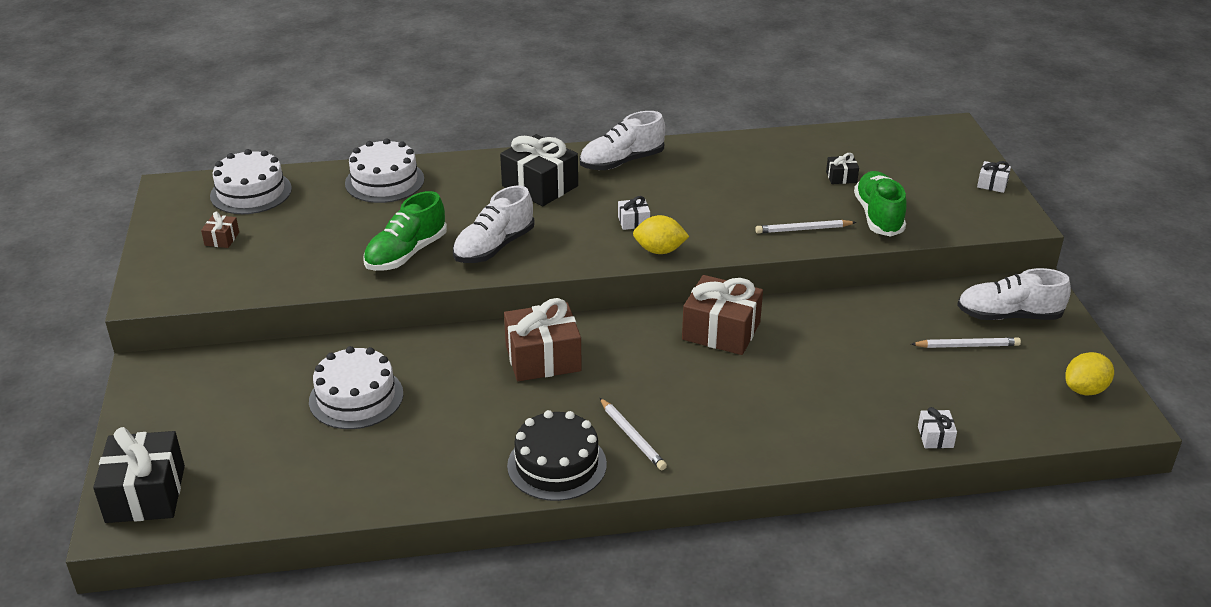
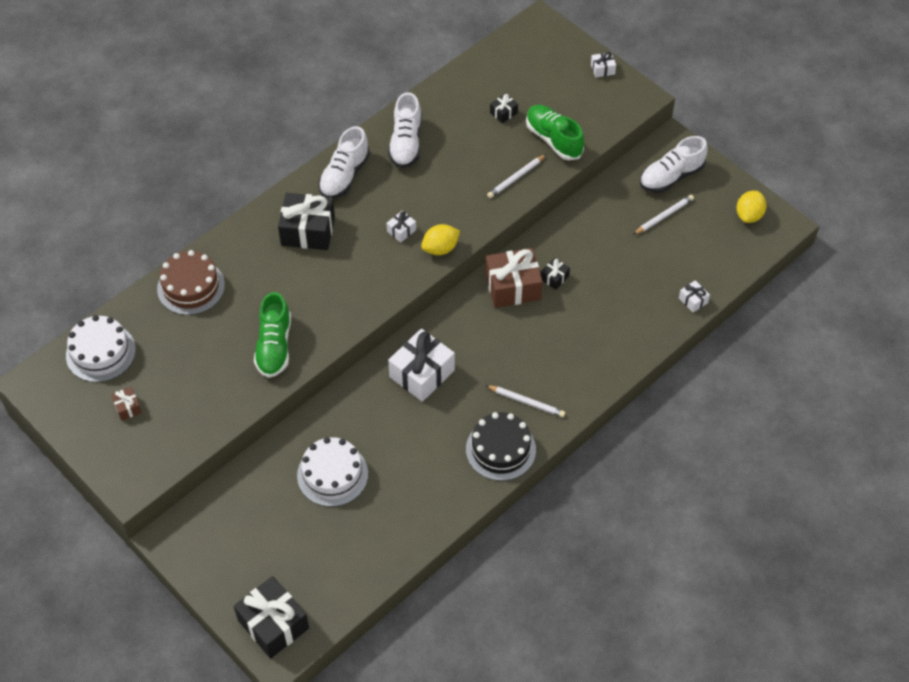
camera: 35 degrees left, 20 degrees up
(384, 181) = (191, 287): white cake -> brown cake
(494, 247) = (328, 306): white shoe -> white shoe (406, 143)
(543, 358) = (422, 373): brown gift -> white gift
(777, 343) = (554, 278): none -> black gift

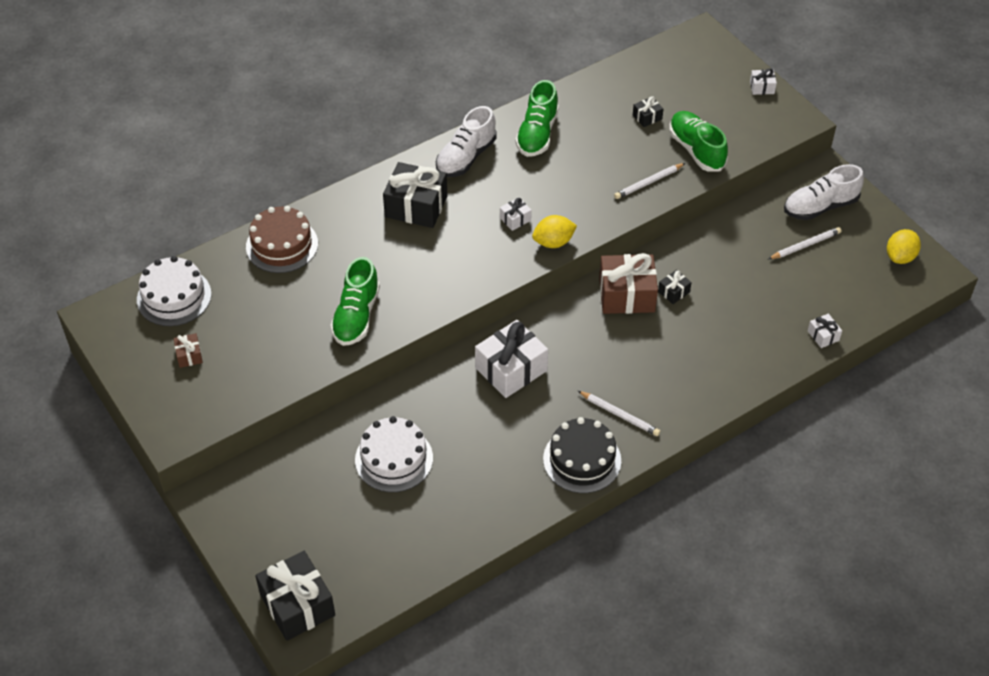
camera: 10 degrees right, 5 degrees down
(406, 143) = (537, 134): white shoe -> green shoe

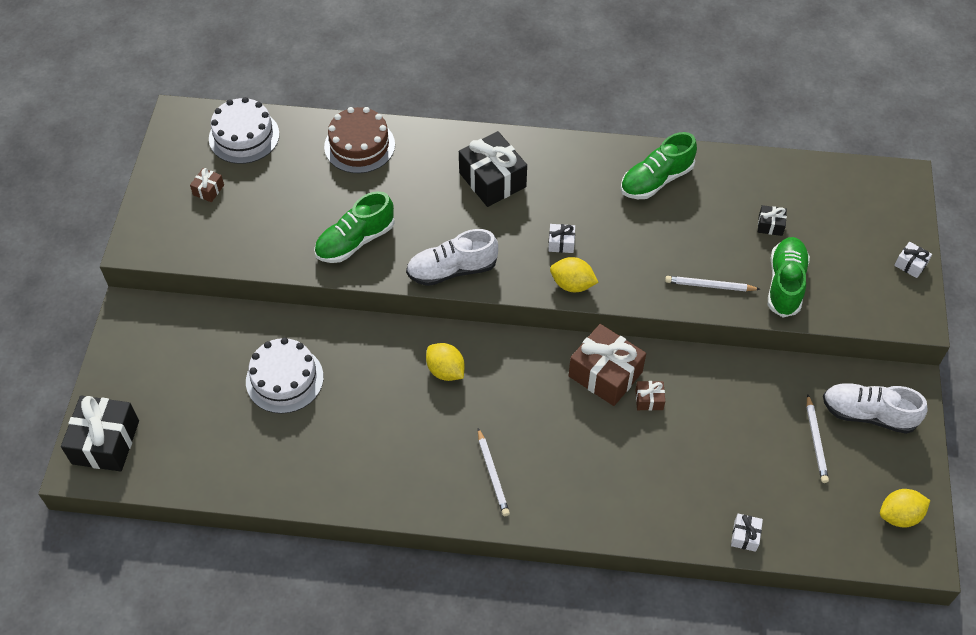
camera: 40 degrees right, 5 degrees up
(465, 157) = (575, 163): white shoe -> white shoe (452, 270)
(511, 369) = (445, 371): white gift -> yellow lemon
(582, 460) = (423, 489): black cake -> none
(673, 292) = (649, 400): black gift -> brown gift
(805, 245) = (815, 441): white pencil -> white pencil turned 75 degrees clockwise

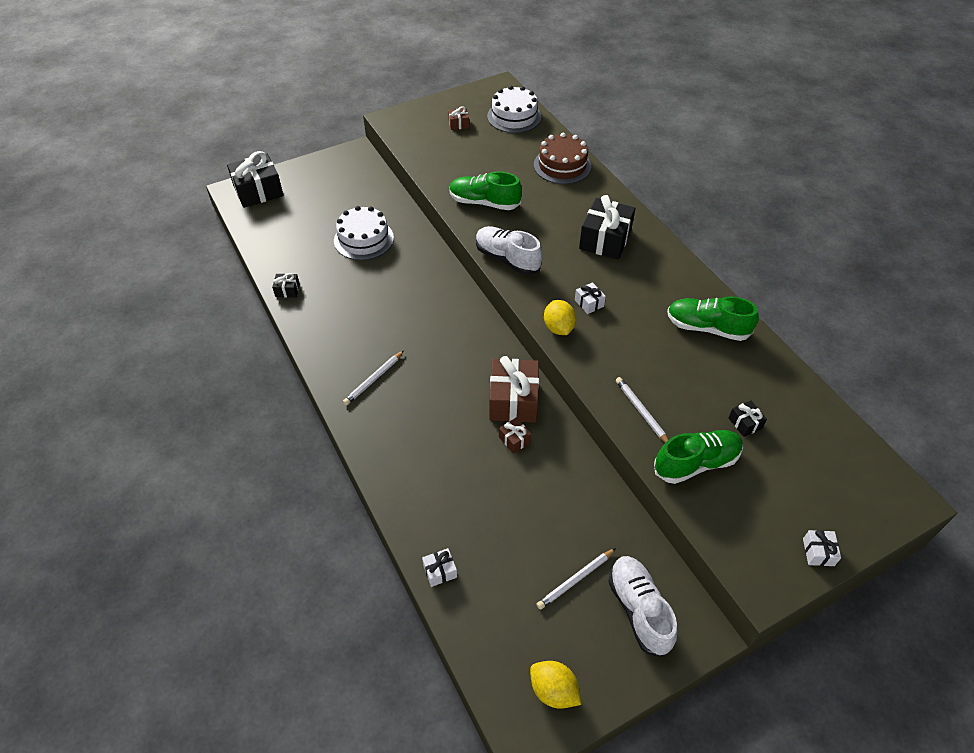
camera: 55 degrees right, 5 degrees down
(301, 491) = (287, 290): none -> black gift
(445, 371) = (437, 311): yellow lemon -> none

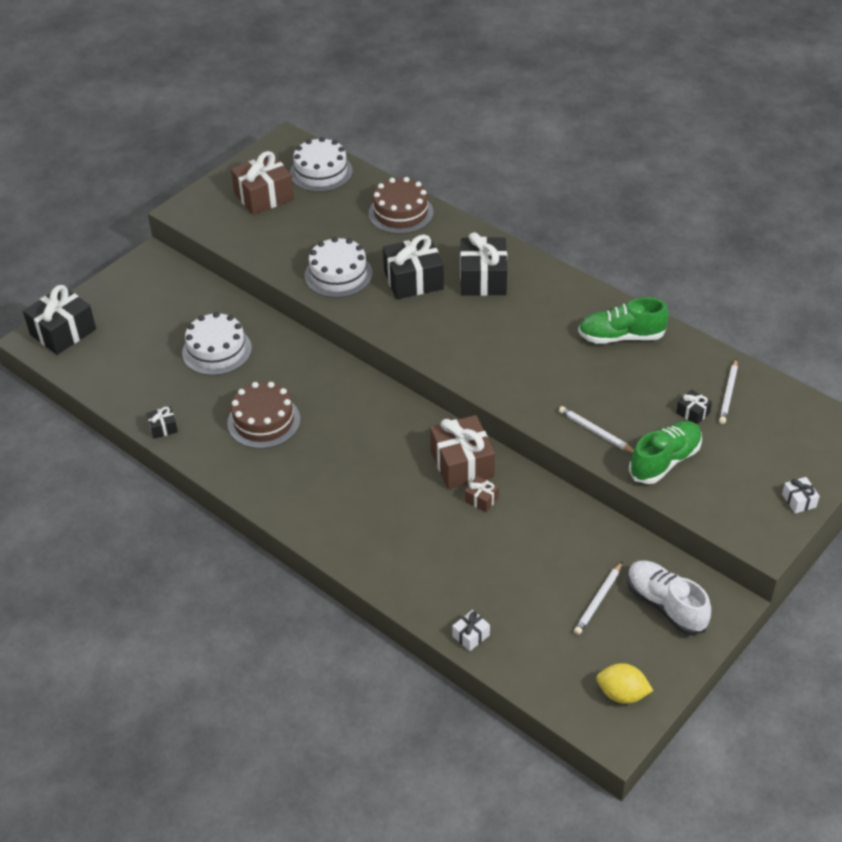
camera: 20 degrees left, 5 degrees down
(368, 309) = (264, 421): none -> brown cake
(373, 379) = (309, 488): white pencil -> white pencil (728, 394)
(458, 124) = (264, 196): brown gift -> brown gift, size x2.16
(484, 202) = (338, 274): green shoe -> white cake
(507, 259) = (393, 326): white shoe -> none
(544, 224) = (413, 280): none -> black gift
(558, 328) = (479, 378): yellow lemon -> none
(589, 303) = (497, 346): white gift -> none

